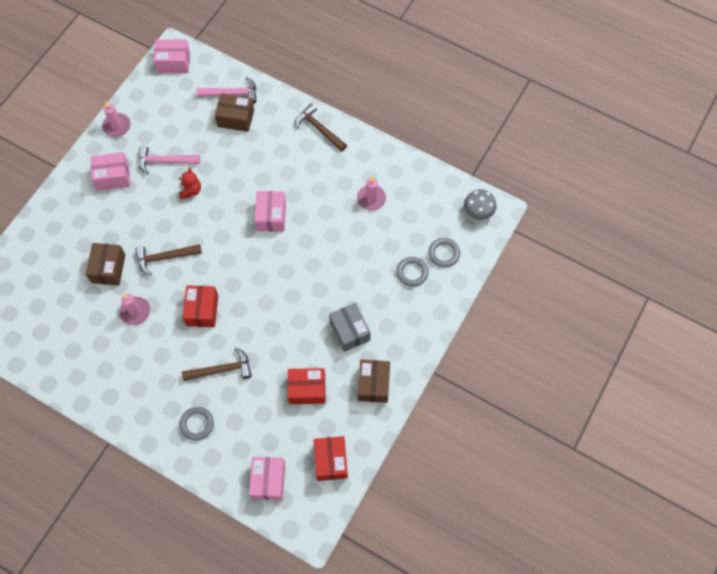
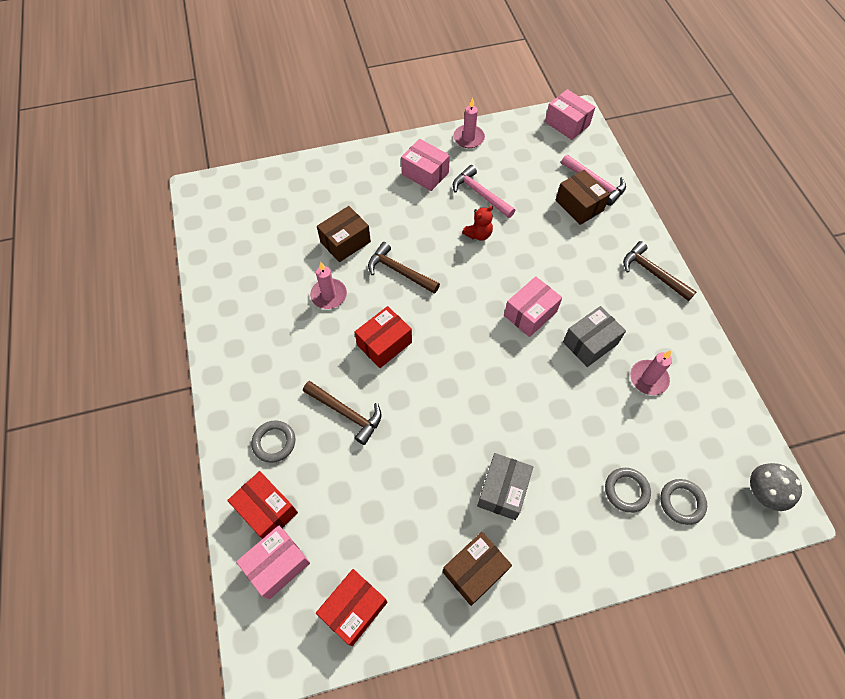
camera: 45 degrees right, 5 degrees down
(307, 389) = (404, 509): red box -> red box (267, 510)
(319, 129) = (653, 273): brown hammer -> brown hammer turned 45 degrees counterclockwise
(321, 205) = (590, 343): none -> grey box

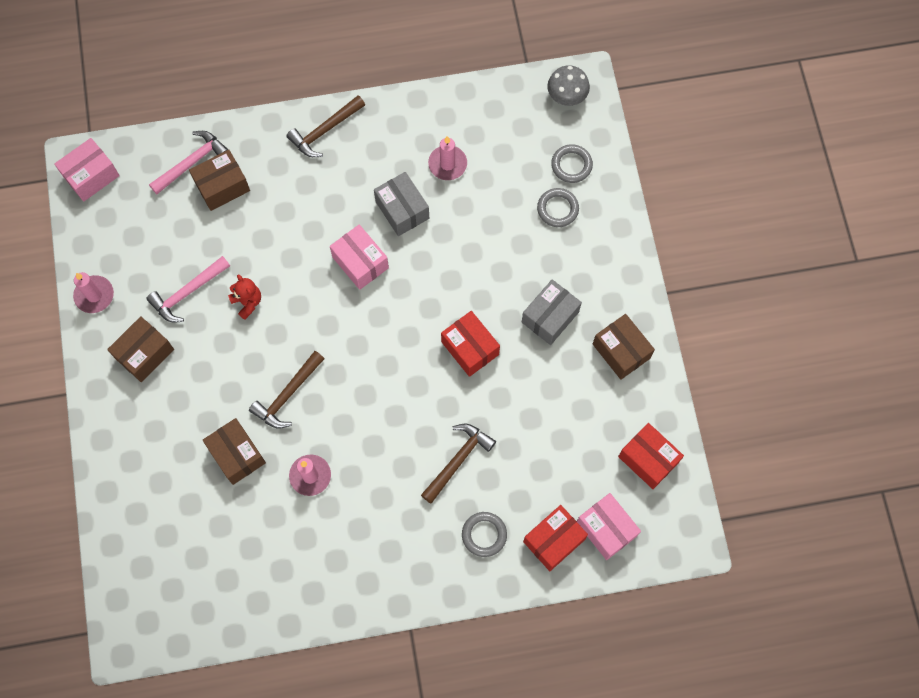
camera: 85 degrees left, 10 degrees up
(384, 343) = (380, 417): red box -> red box (470, 348)
(425, 173) = (144, 354): pink box -> brown box
(503, 490) = (550, 317): grey box -> grey box turned 75 degrees counterclockwise

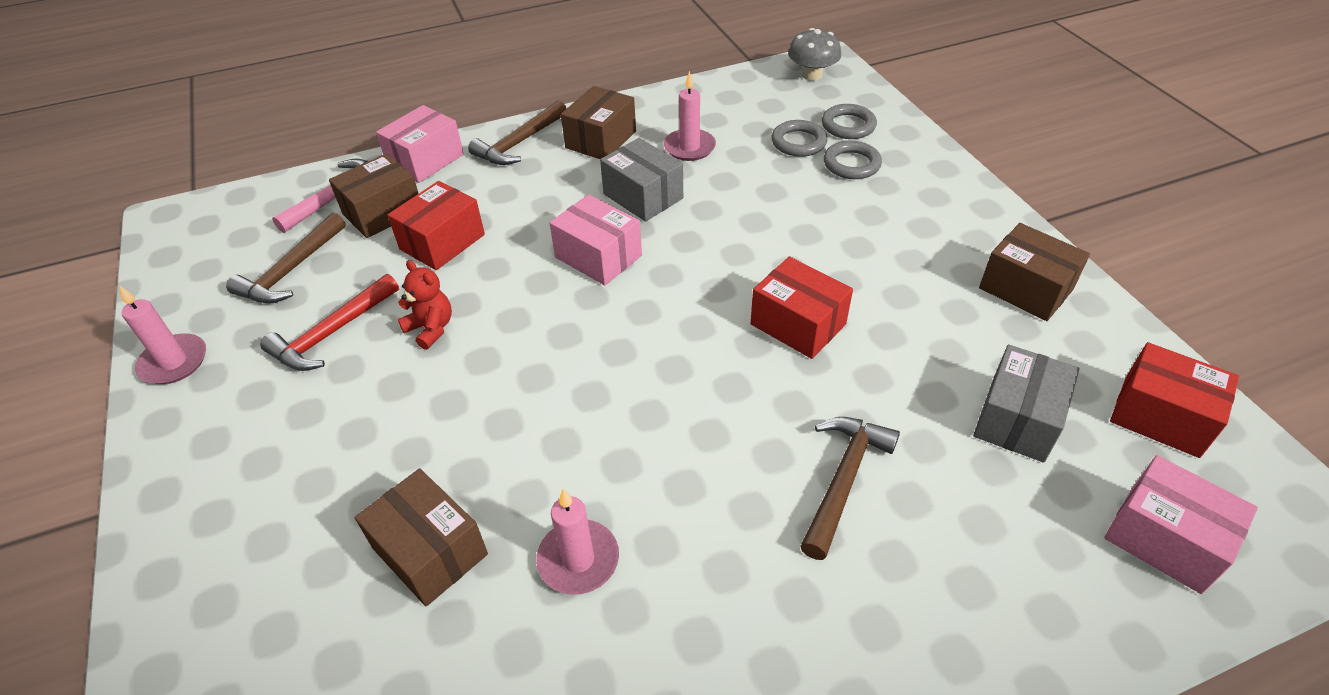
camera: 10 degrees left, 25 degrees down
(91, 176) = (188, 230): pink box -> pink box (426, 160)
(144, 354) = (255, 425): brown box -> brown box (601, 139)
(187, 292) = (332, 333): pink hammer -> red hammer
(287, 395) = (514, 438): brown hammer -> brown hammer (291, 270)
(484, 535) = (947, 597): grey ring -> grey ring (798, 142)
(550, 317) = (899, 269): grey box -> grey box (1017, 419)
(554, 540) = (1082, 579): red box -> red box (442, 242)

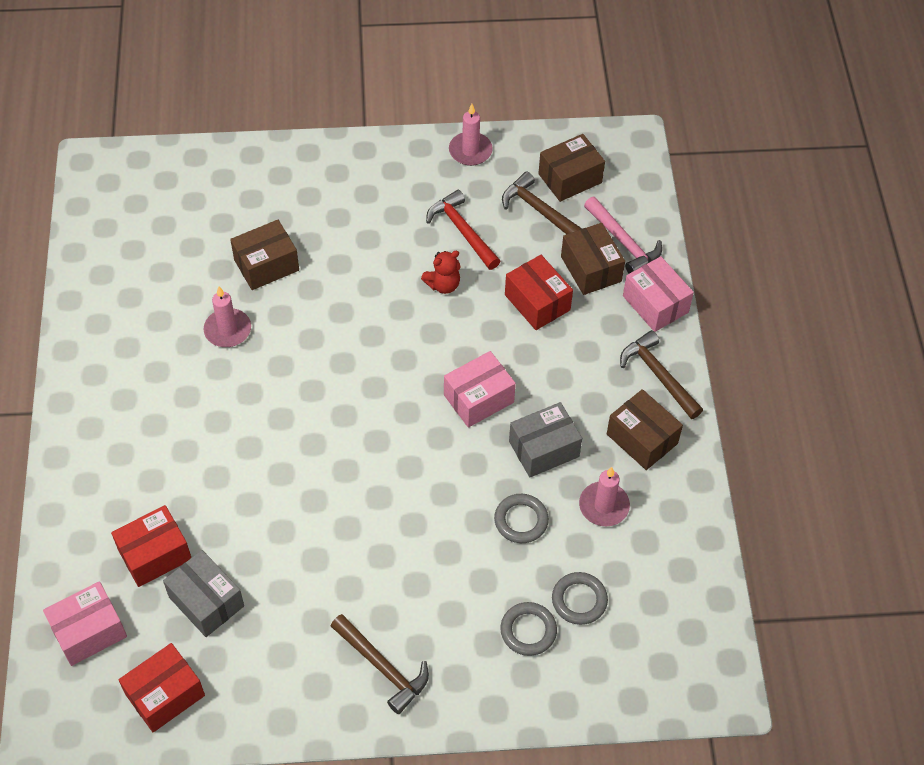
camera: 105 degrees right, 10 degrees up
(798, 324) = (350, 505): red box -> red box (154, 554)
(812, 75) = (699, 665): grey mushroom -> none
(843, 480) = (212, 477): brown hammer -> brown hammer (382, 667)
(848, 126) = (592, 657): grey ring -> grey ring (521, 520)
(1025, 289) = (316, 683): brown box -> brown box (570, 178)

